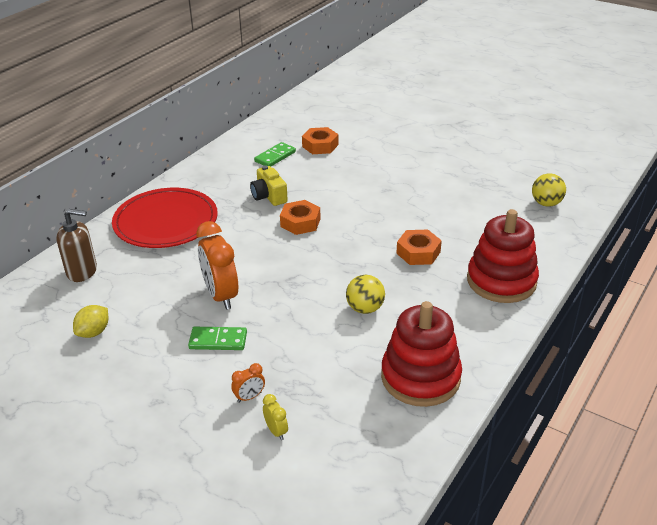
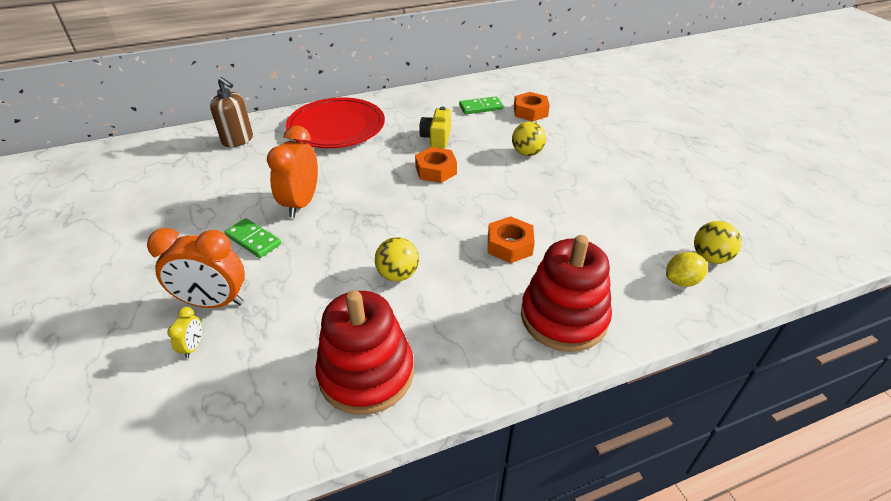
camera: 35 degrees right, 5 degrees up
(94, 332) = (187, 189): yellow lemon -> yellow lemon (682, 281)
(249, 397) = (214, 302): orange clock -> orange clock, size x2.22
(355, 180) = (527, 153): none -> yellow ball

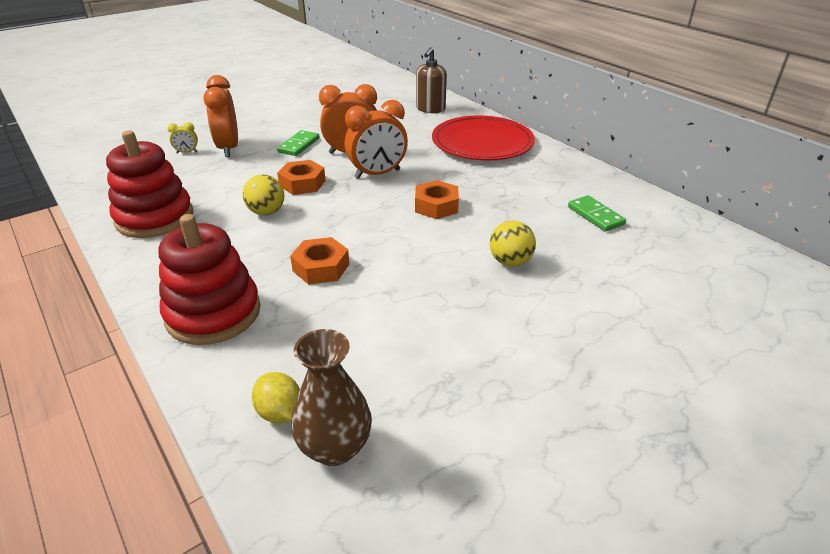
camera: 75 degrees right, 5 degrees down
(359, 193) = (377, 174): none -> orange clock
(437, 138) = (501, 197): yellow camera -> none
(530, 112) = (619, 254): orange nut -> orange nut (302, 183)
(710, 257) = (335, 447): yellow ball -> brown vase

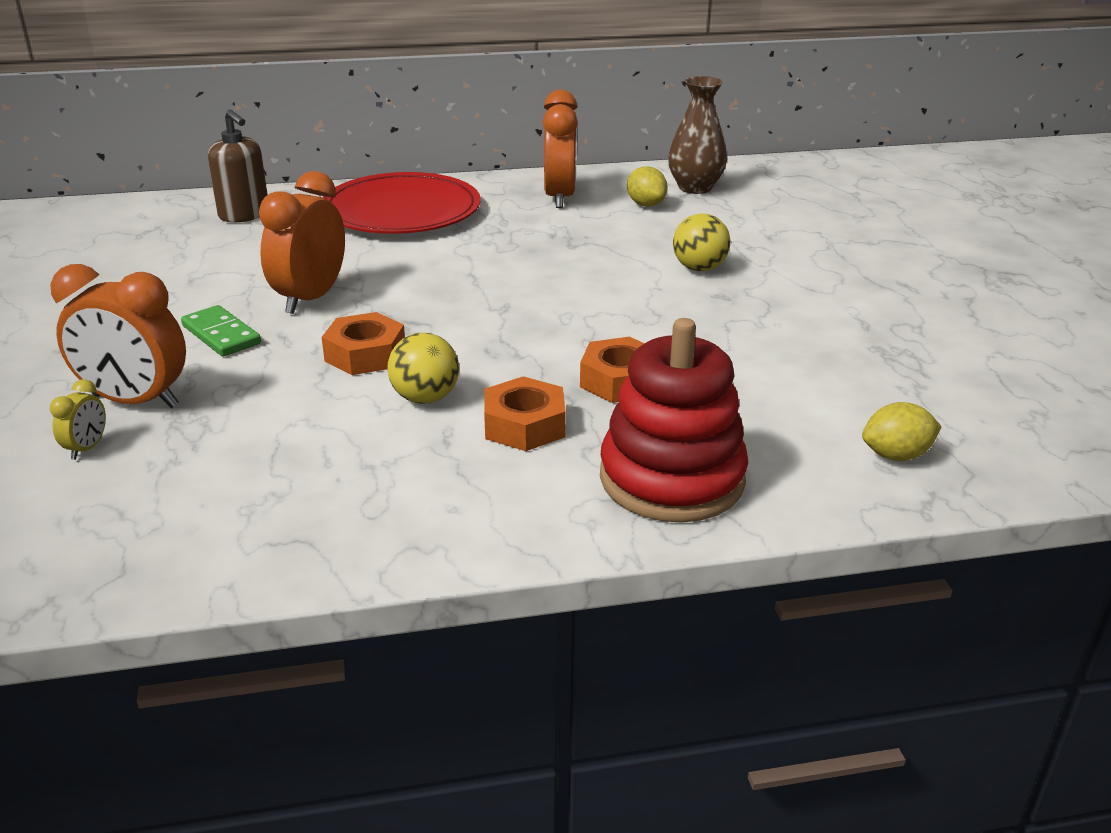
camera: 65 degrees left, 5 degrees down
(154, 218) = (329, 509): red stacking toy -> none
(335, 447) = (960, 431): brown vase -> brown vase (695, 188)
(377, 174) = (405, 294): orange clock -> orange clock (559, 197)
(436, 206) = (538, 277): orange nut -> orange nut (524, 425)
(595, 215) = (646, 204): green domino -> yellow lemon

